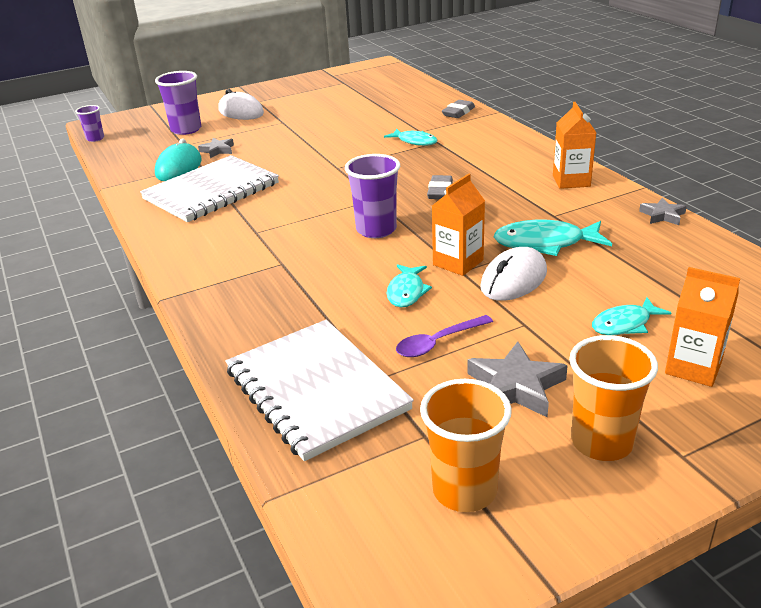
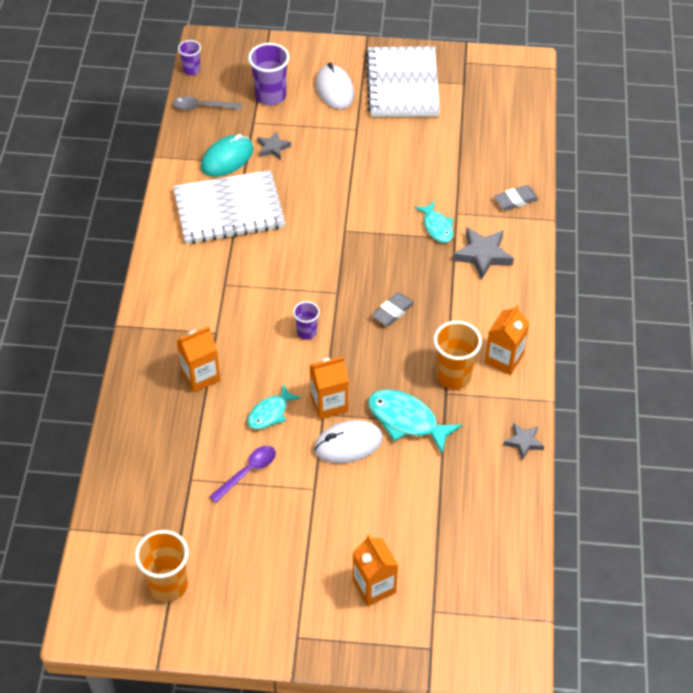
camera: 30 degrees right, 20 degrees up
(124, 151) = (202, 107): none -> grey spoon
(299, 297) = (200, 376): none -> orange carton
(316, 390) = (150, 467): white notebook -> white notebook (403, 84)
(376, 230) = (306, 332): purple cup -> purple cup, size x0.57
(437, 343) = (248, 471): purple spoon -> purple spoon turned 135 degrees clockwise
(515, 386) = (259, 535): grey star -> grey star (482, 255)
(601, 442) = (265, 602): orange cup -> orange cup (453, 376)
(624, 324) = (374, 528): turquoise fish -> none

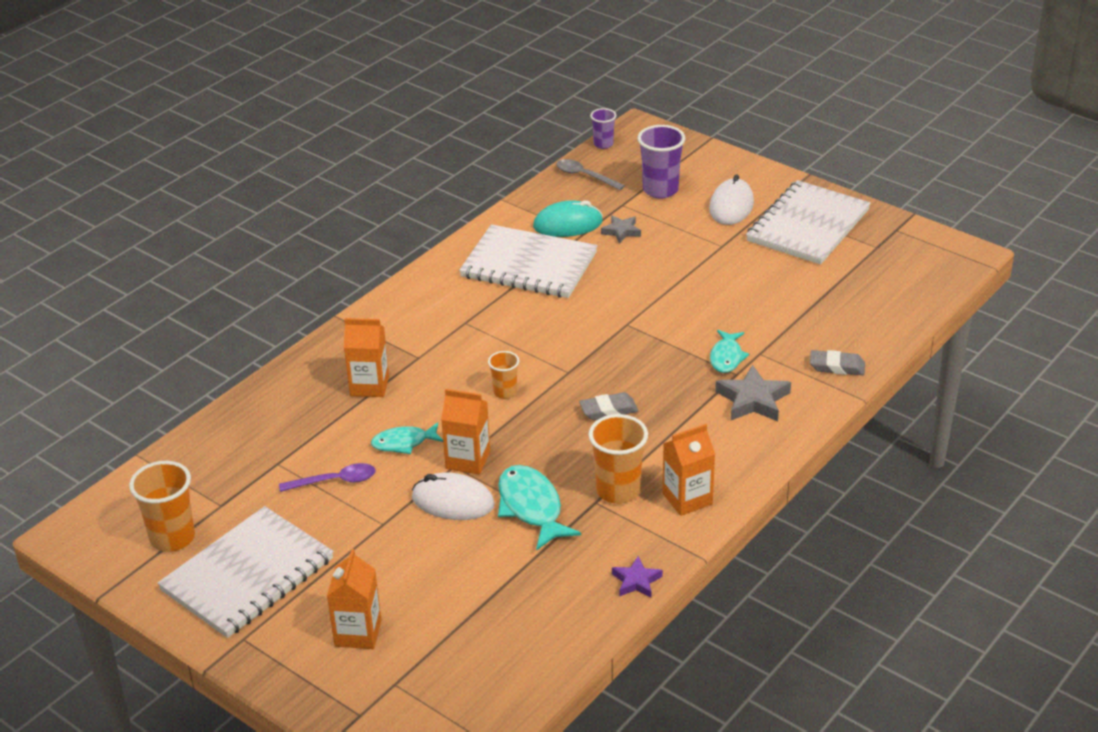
camera: 35 degrees right, 15 degrees down
(253, 584) = (247, 575): none -> white notebook
(306, 332) = (505, 392): purple cup -> orange cup
(523, 442) = (636, 581): grey star -> purple star

